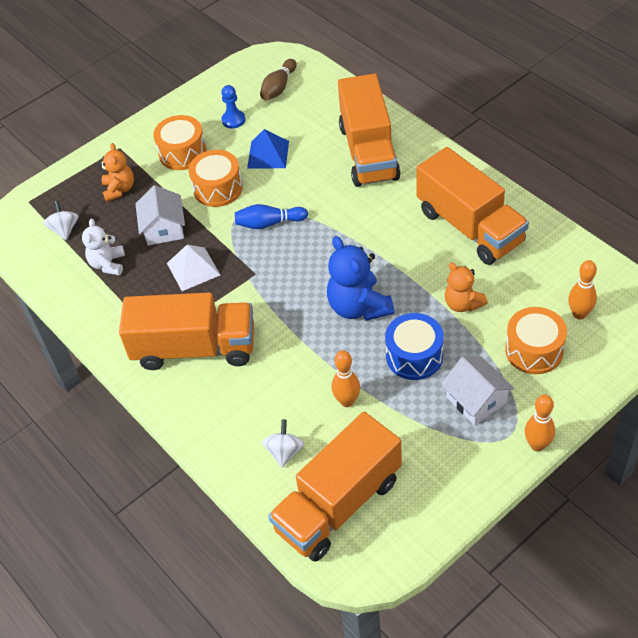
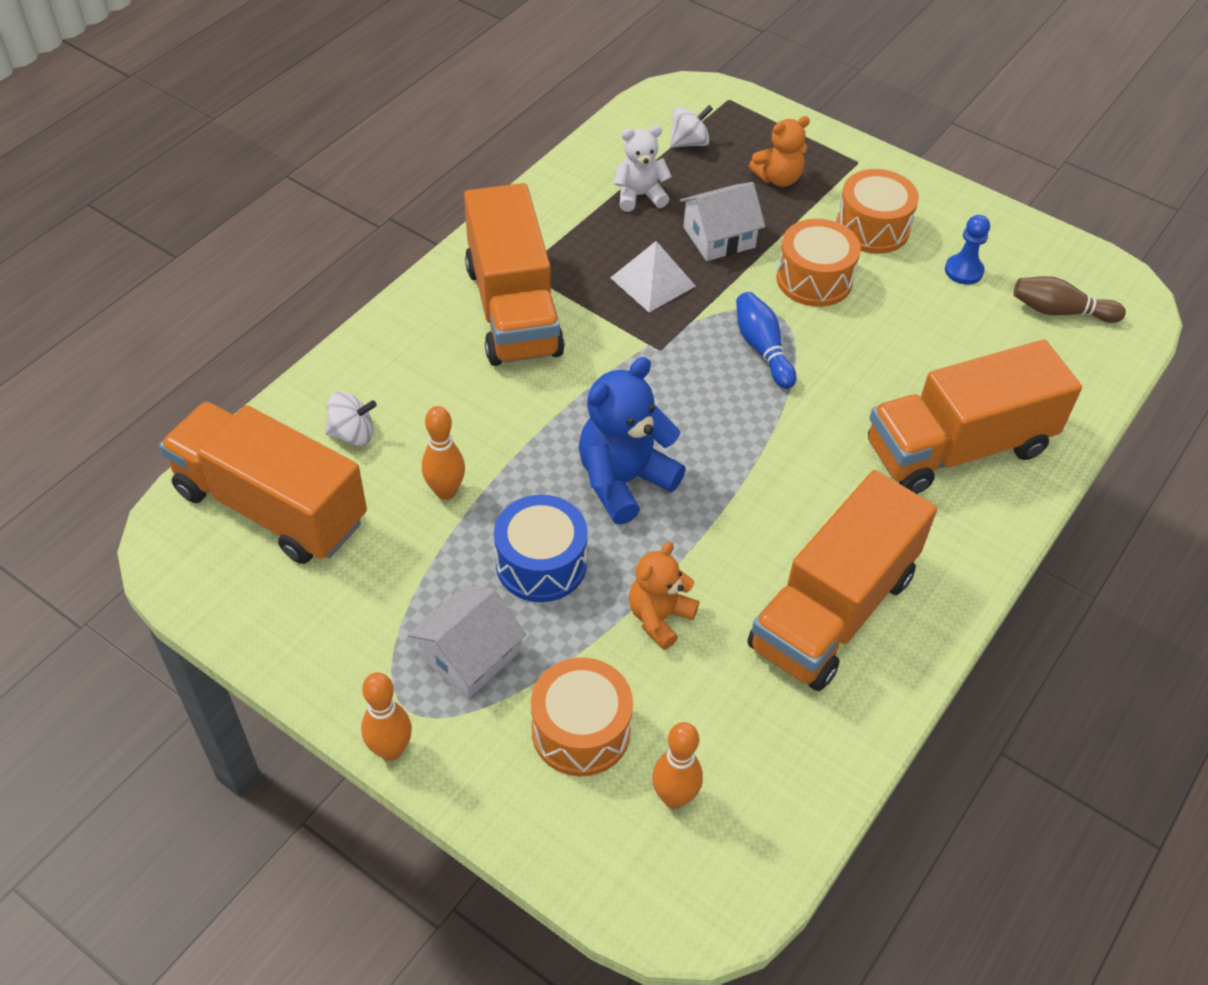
camera: 70 degrees right, 0 degrees up
(268, 154) = (905, 323): blue pyramid -> none

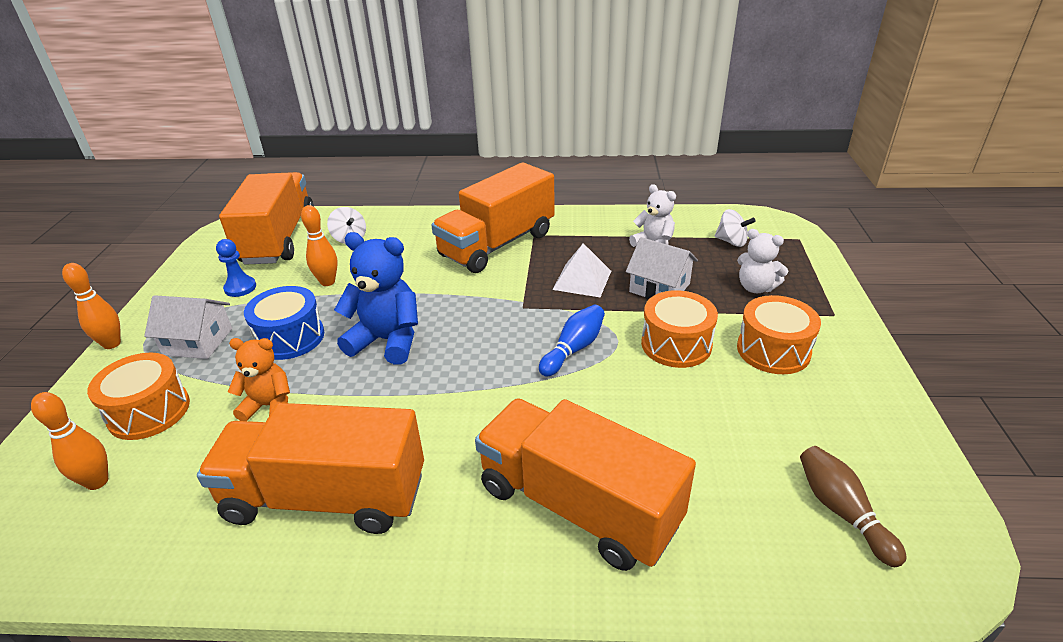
camera: 60 degrees right, 15 degrees down
(778, 178) = (756, 287): orange teddy bear -> white teddy bear
(963, 271) = (800, 421): blue pawn -> blue pawn (240, 288)

